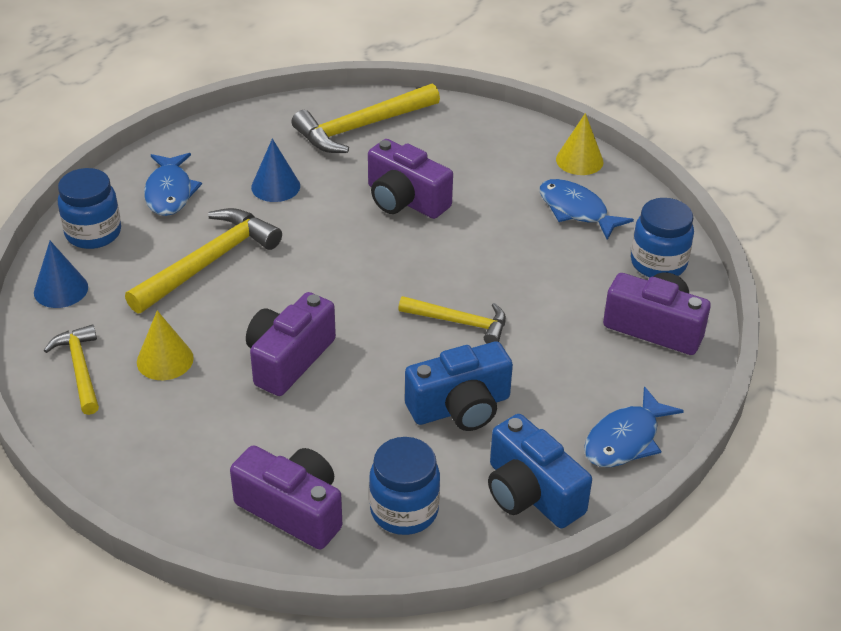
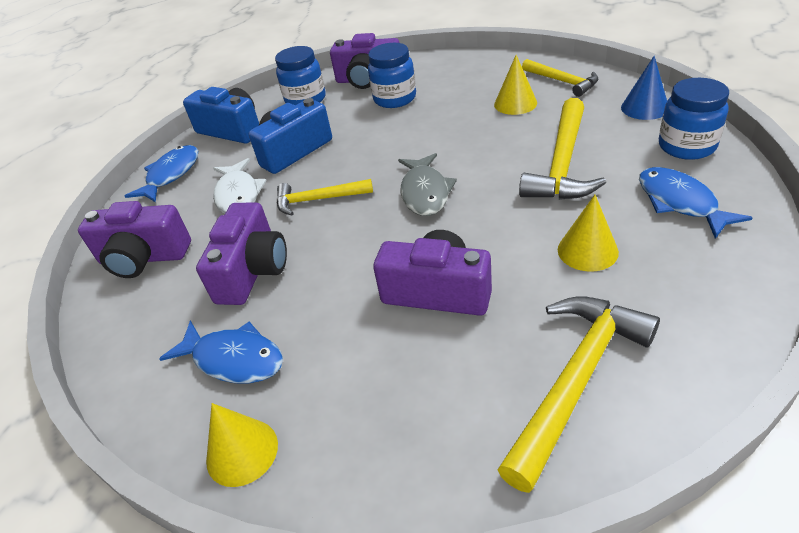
camera: 165 degrees right, 0 degrees up
(275, 186) = (587, 250): blue cone -> yellow cone
(288, 359) = (432, 133): purple camera -> purple camera (252, 271)
(353, 286) = (425, 192): none -> grey fish
(544, 367) = (238, 195): none -> white fish
(658, 263) = (135, 325): blue jar -> blue jar (395, 99)

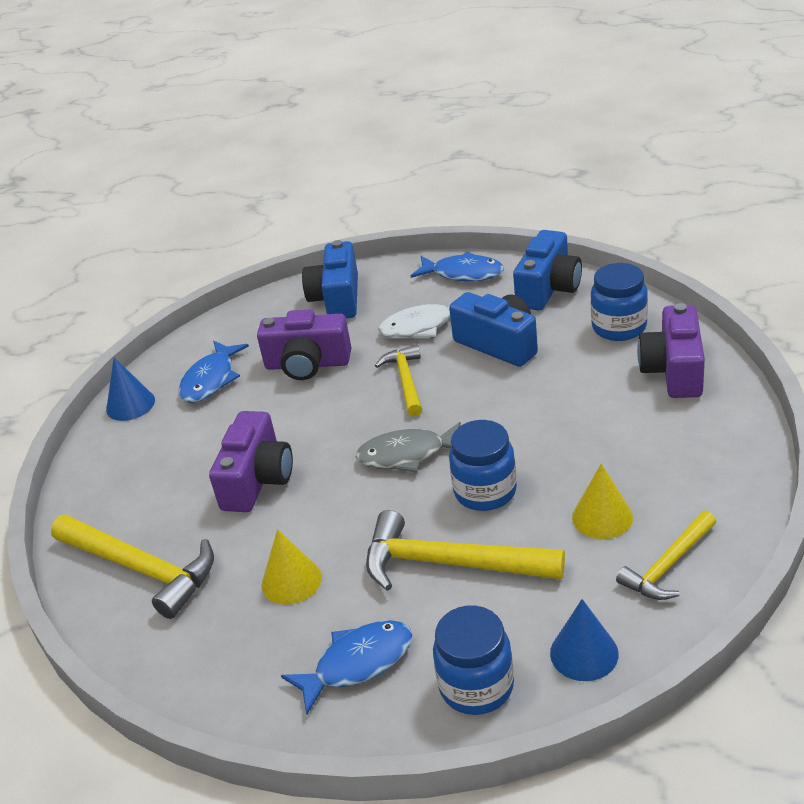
camera: 85 degrees right, 5 degrees down
(144, 258) = (337, 298): purple camera -> blue camera
(242, 452) = (130, 404): yellow cone -> blue cone
(395, 99) = (619, 402): blue jar -> blue jar (485, 492)

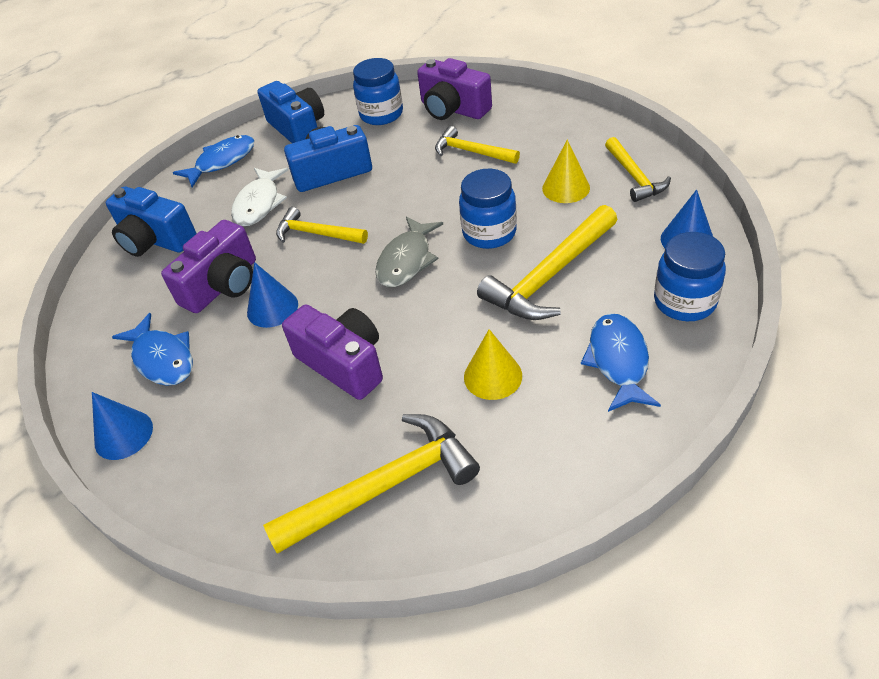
camera: 60 degrees left, 10 degrees up
(297, 406) = (272, 308): none -> blue cone
(608, 419) = (471, 152): none -> yellow hammer

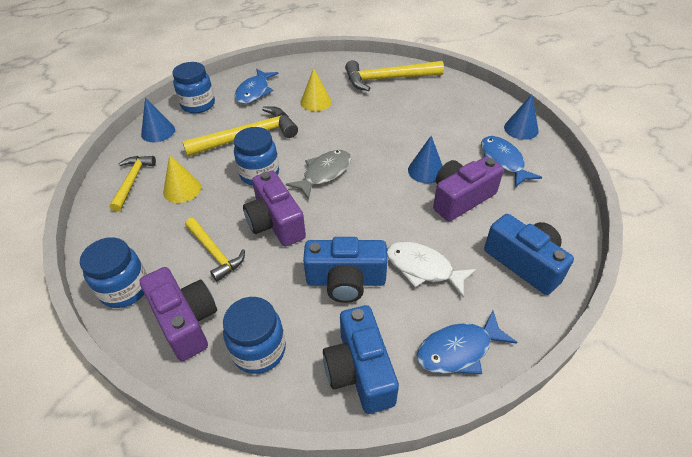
camera: 165 degrees left, 0 degrees up
(259, 204) = (423, 268): white fish -> white fish turned 90 degrees counterclockwise
(316, 233) = (380, 217): yellow hammer -> none
(343, 363) = (389, 127): purple camera -> purple camera (275, 222)
(525, 108) = (125, 289): none -> blue jar

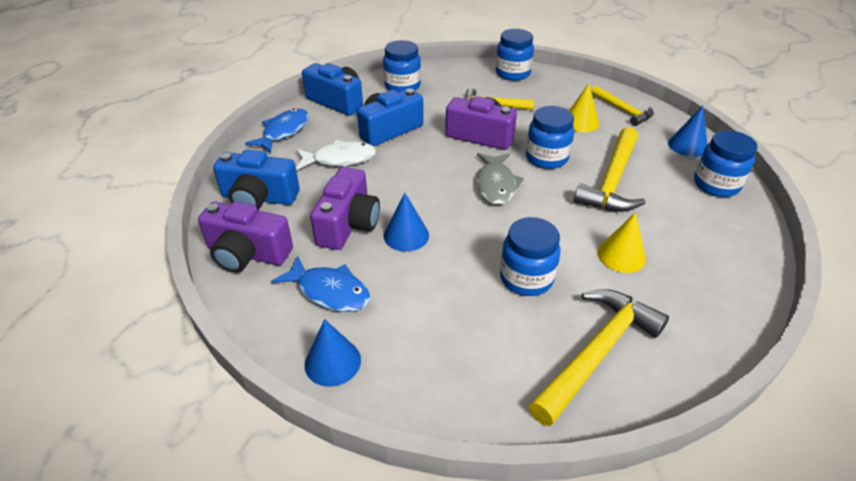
camera: 140 degrees right, 5 degrees down
(186, 321) = (458, 78): purple camera -> purple camera (247, 254)
(254, 92) = (702, 230): blue fish -> none
(380, 116) = (526, 278): none -> blue jar

